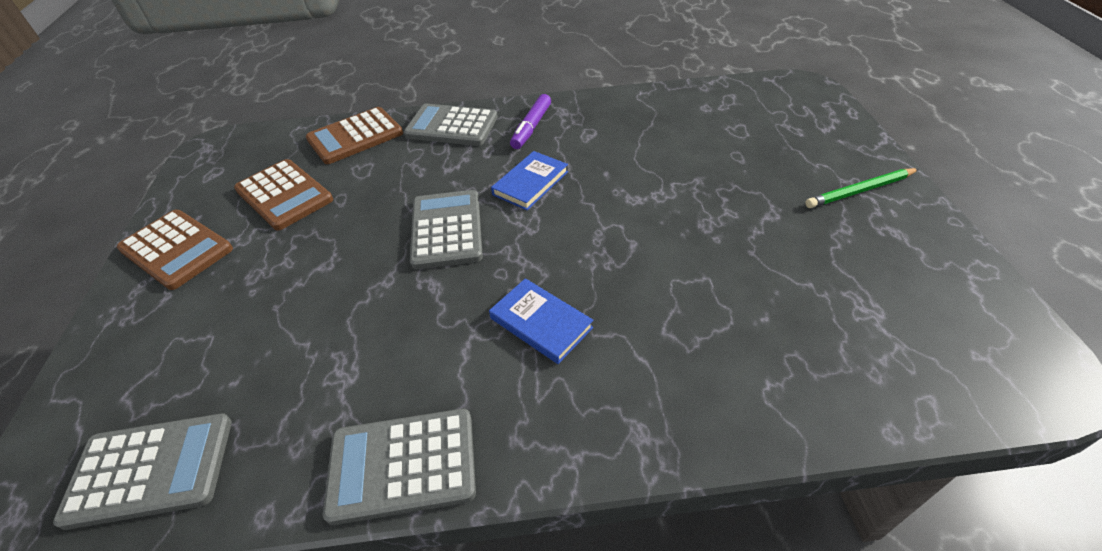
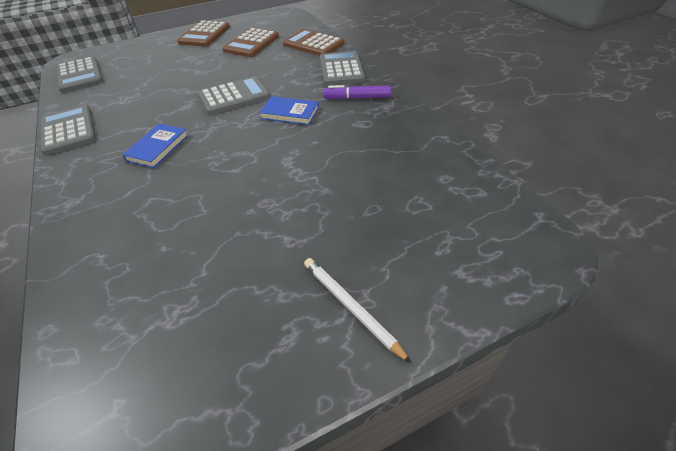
camera: 70 degrees right, 0 degrees up
(860, 191) = (351, 307): green pencil -> white pencil

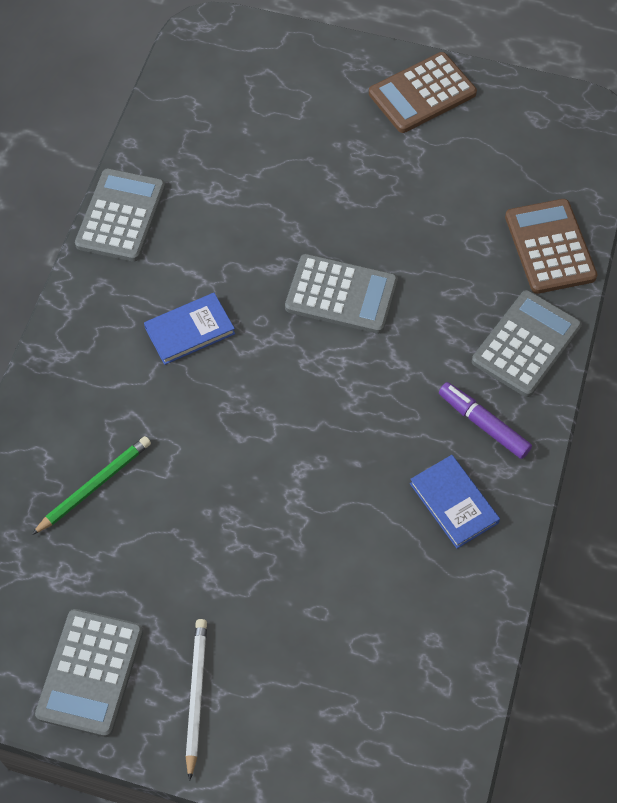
camera: 40 degrees right, 15 degrees up
(80, 75) = (196, 87): grey calculator -> grey calculator (90, 672)
(154, 247) = (94, 486): none -> green pencil
(251, 43) = (466, 174): brown calculator -> none
(290, 113) = (376, 386): blue book -> blue book (453, 503)

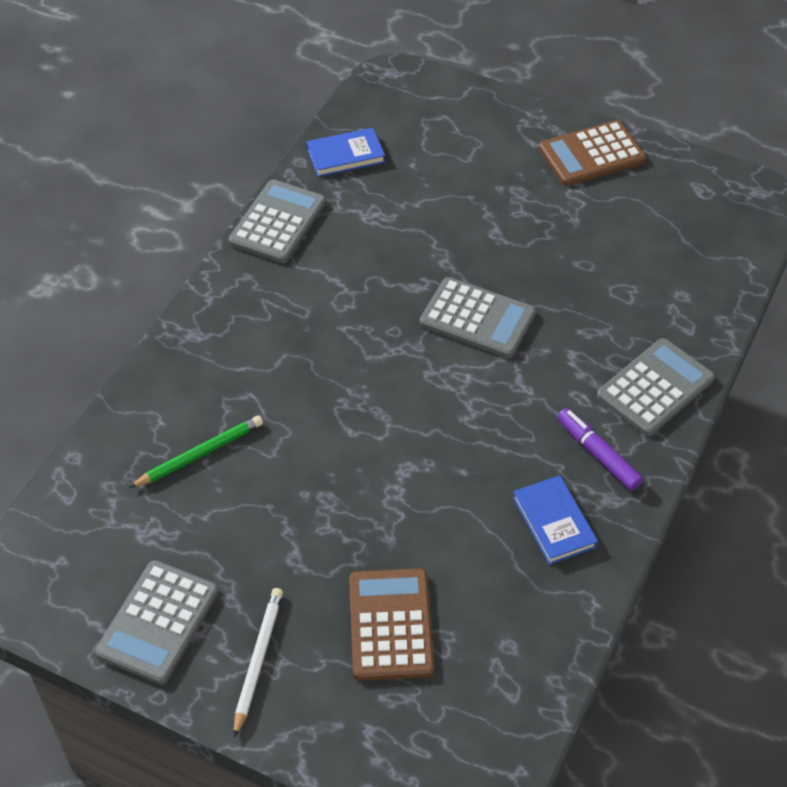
camera: 10 degrees right, 10 degrees down
(190, 331) = (322, 330): blue book -> blue book (345, 155)
(550, 247) = (695, 304): brown calculator -> brown calculator (390, 625)

